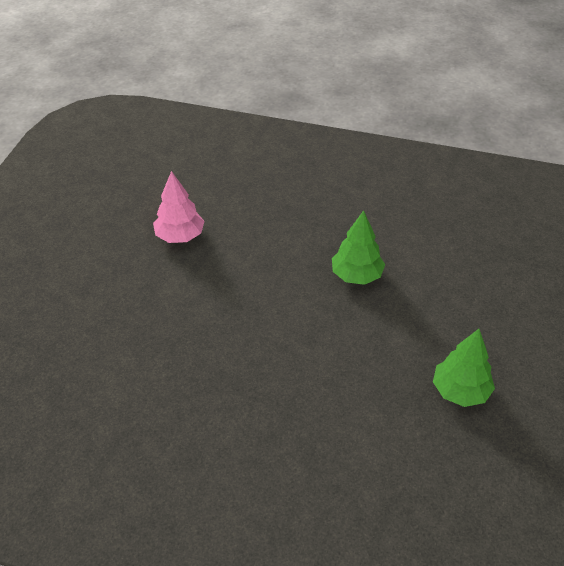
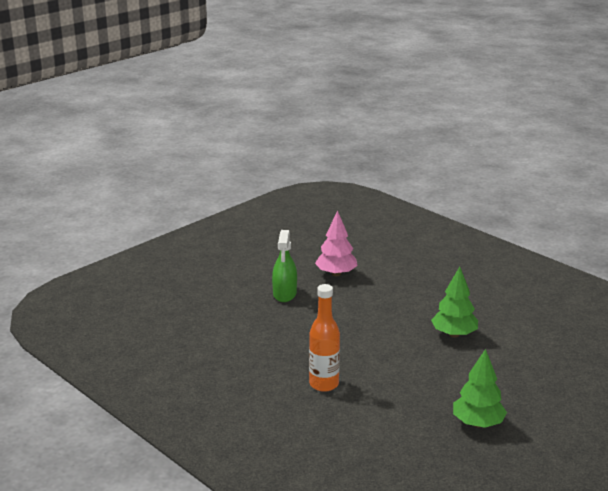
camera: 30 degrees right, 20 degrees down
(142, 289) = (284, 294): none -> green spray bottle
(274, 409) = (324, 384): none -> orange bottle

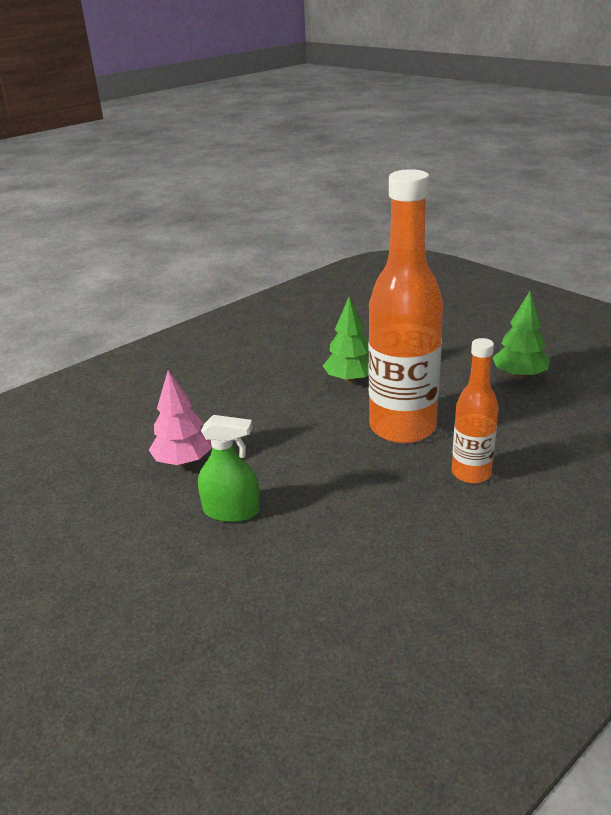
camera: 85 degrees left, 5 degrees up
(382, 357) = (402, 427): none -> orange bottle

